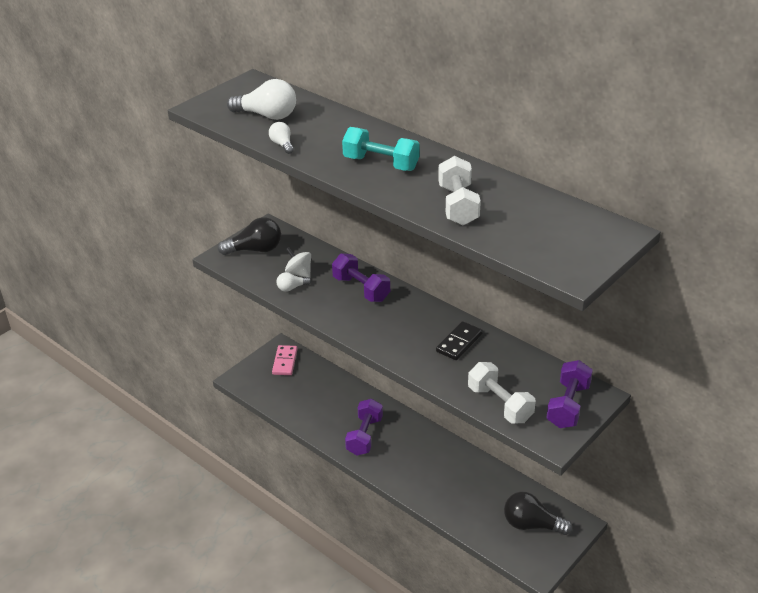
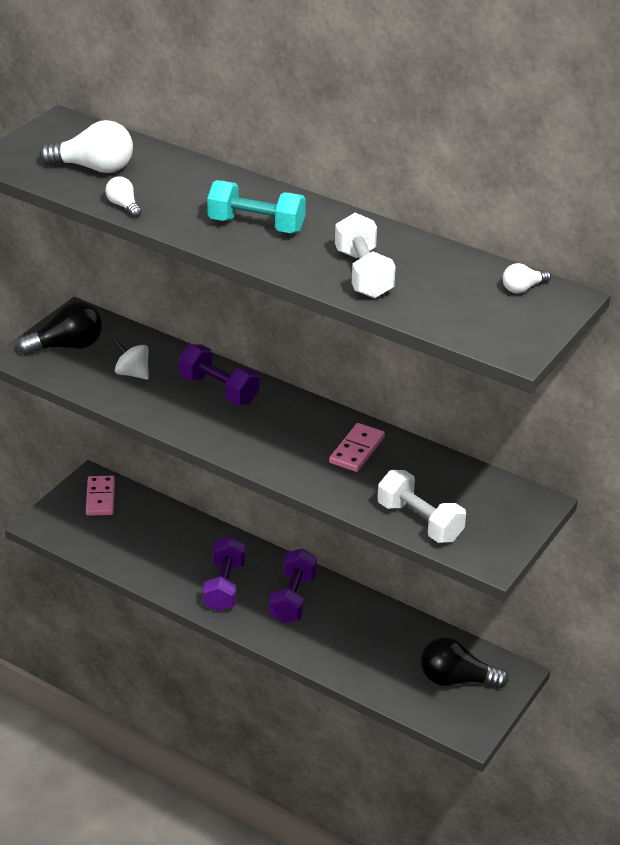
camera: 10 degrees left, 0 degrees up
(291, 288) = (126, 393): white light bulb -> white light bulb (523, 288)
(459, 343) = (357, 450): black domino -> pink domino
(568, 406) = (503, 518): purple dumbbell -> purple dumbbell (293, 598)

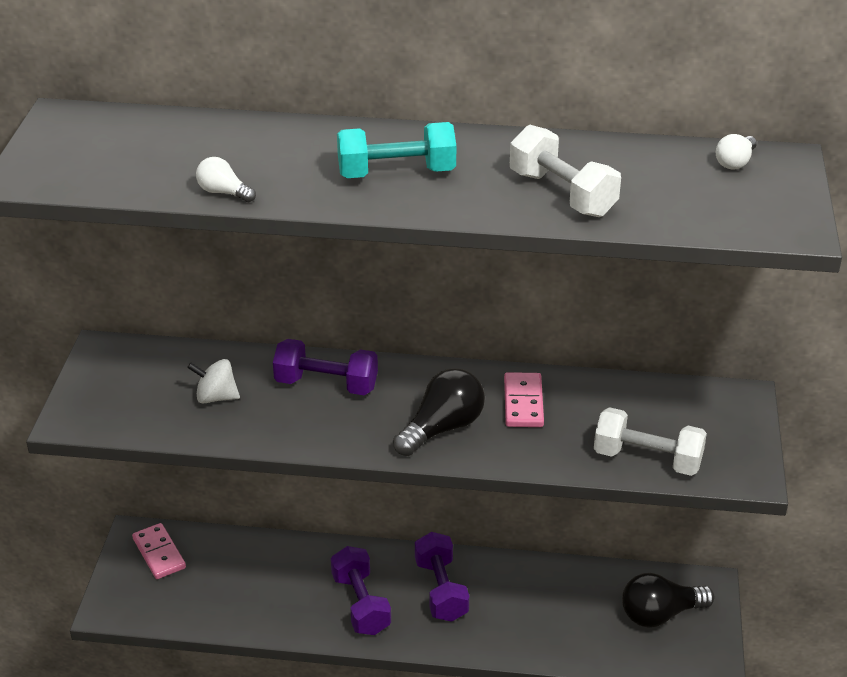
camera: 25 degrees left, 0 degrees up
(67, 346) = (116, 389): black light bulb -> black light bulb (442, 428)
(94, 168) = (149, 158): white light bulb -> none

